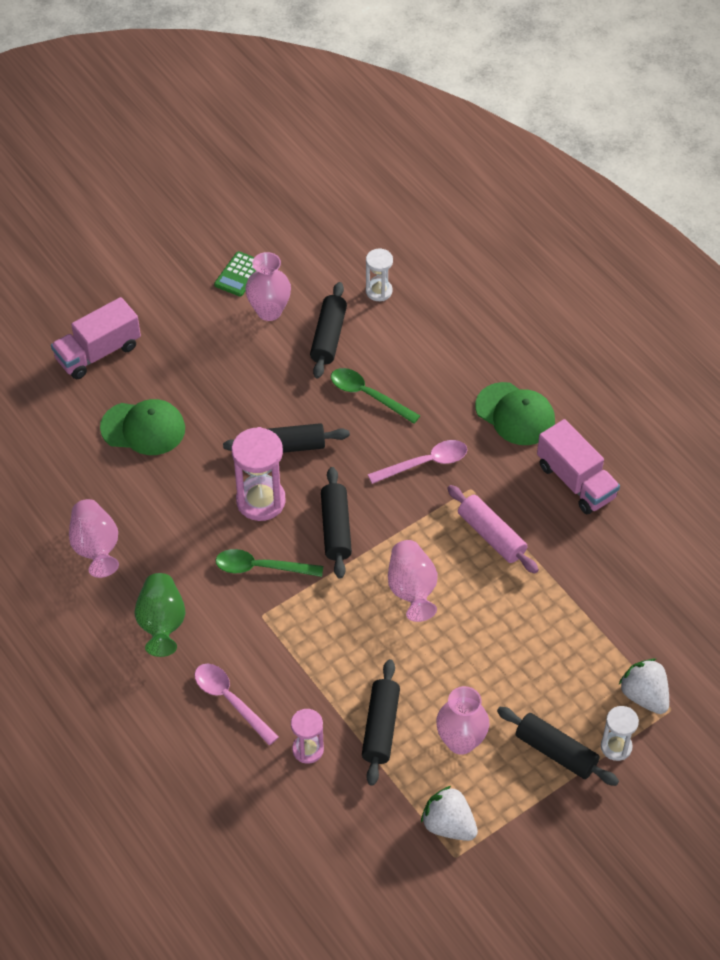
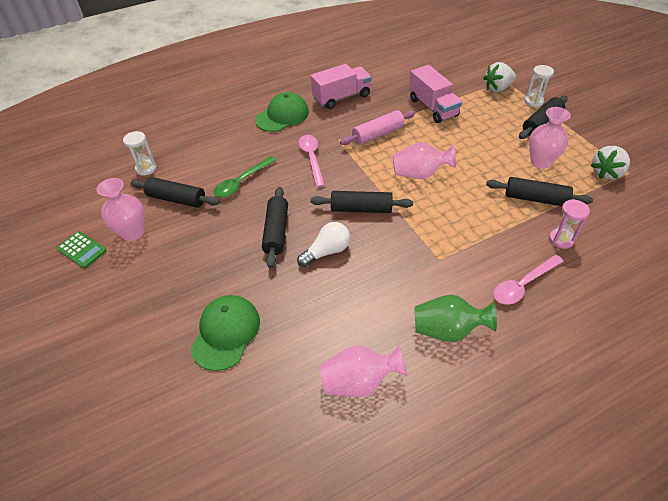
camera: 80 degrees left, 5 degrees down
(98, 353) = (117, 368): pink truck -> pink truck (432, 107)
(260, 501) = (327, 252): pink hourglass -> white light bulb
(261, 567) = (393, 256): green spoon -> none

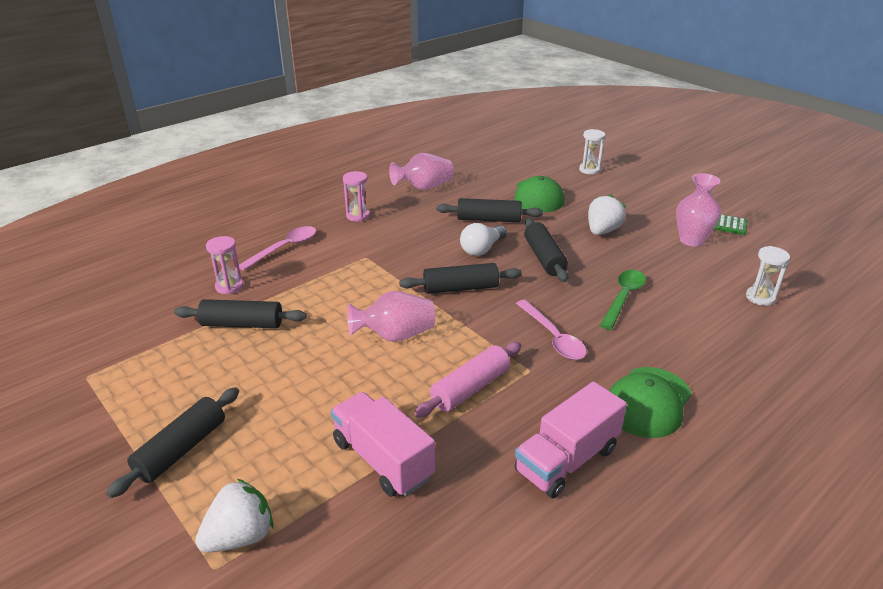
camera: 165 degrees right, 15 degrees down
(176, 199) = (682, 272): black rolling pin -> black rolling pin (489, 219)
(447, 330) = (358, 216): green vase -> pink hourglass
(534, 101) = (172, 506): white hourglass -> white hourglass (589, 170)
(540, 162) = (214, 375): pink vase -> none
(606, 173) = (122, 370): white strawberry -> white strawberry (602, 231)

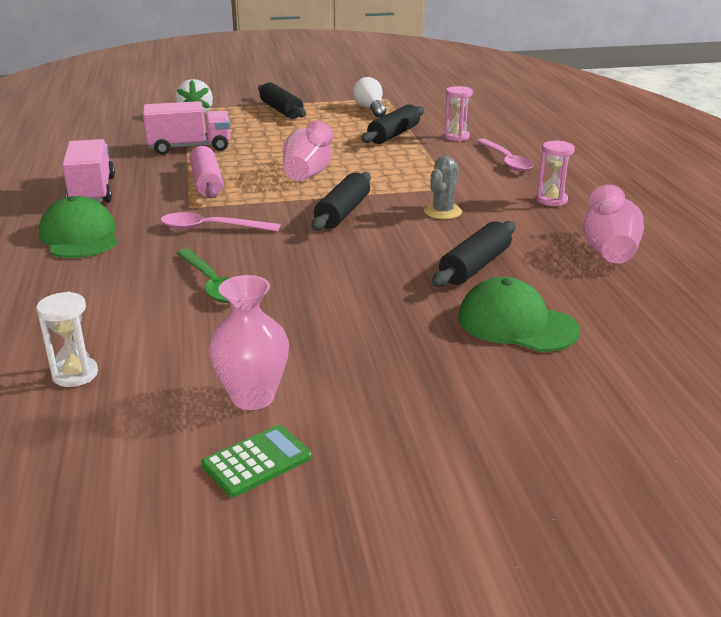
camera: 120 degrees right, 5 degrees down
(417, 249) = (443, 212): none -> grey cactus
(482, 249) = (405, 242): white light bulb -> white light bulb (370, 109)
(544, 258) = (345, 269): black rolling pin -> none
(589, 170) = (591, 416): white hourglass -> none
(602, 231) = (362, 333): white strawberry -> none

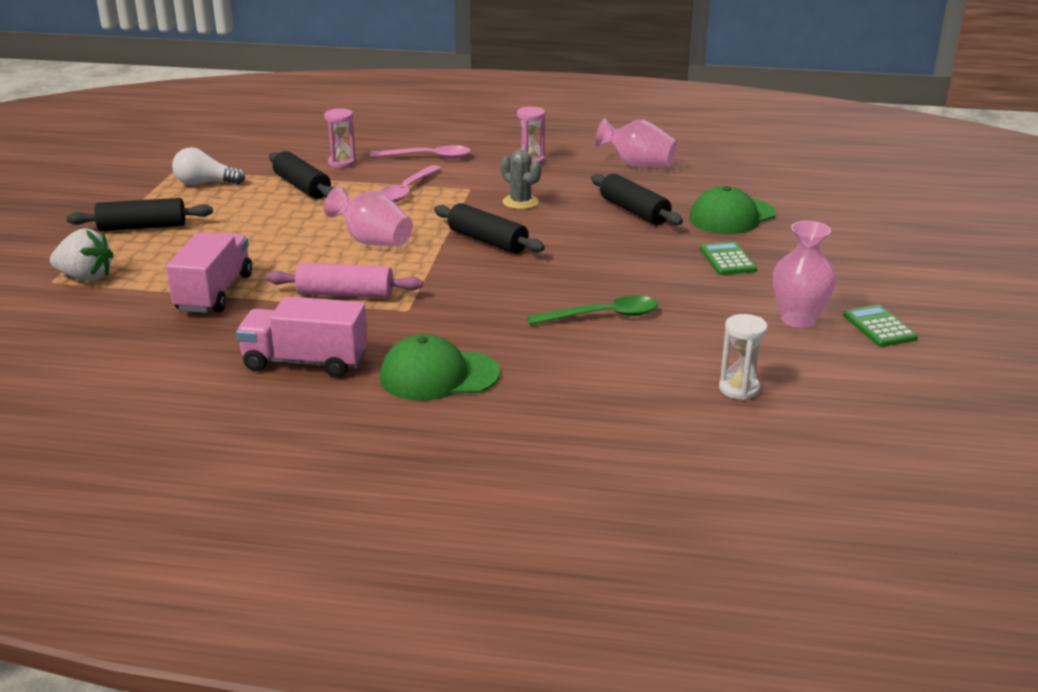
camera: 70 degrees left, 0 degrees up
(211, 228) = (475, 304): pink spoon -> pink spoon (407, 190)
(388, 334) = (727, 259): none -> green calculator

